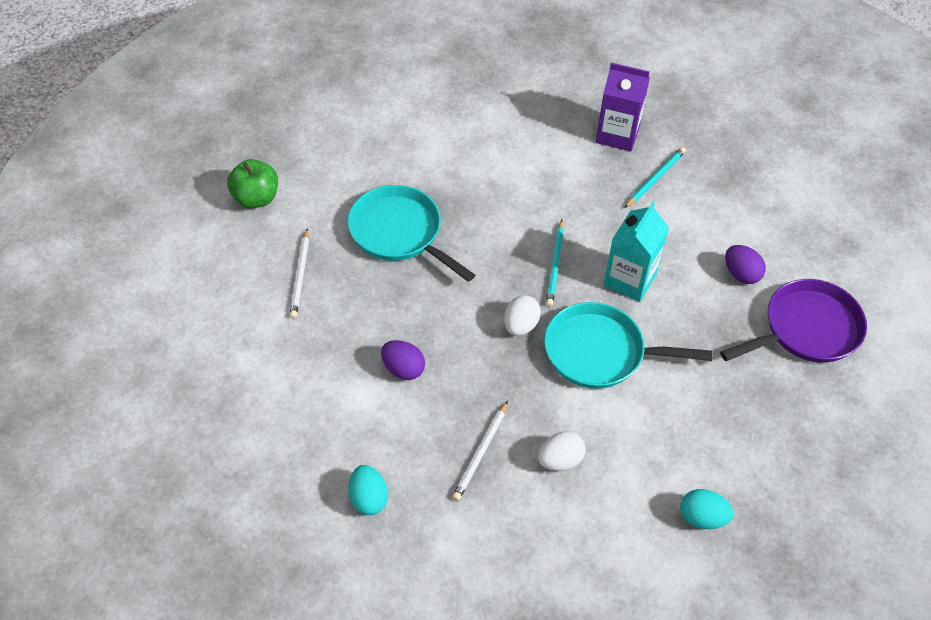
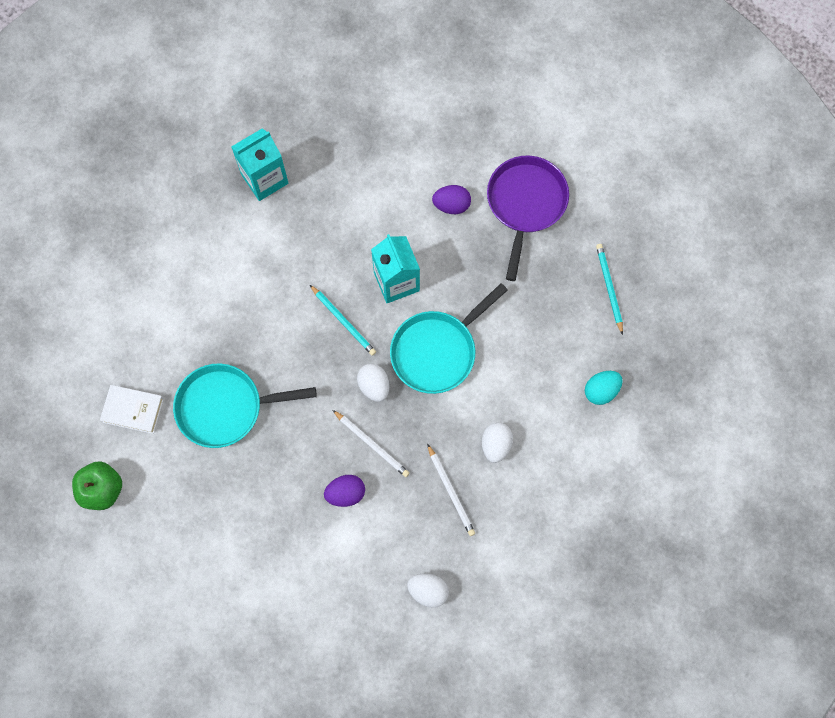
camera: 50 degrees left, 20 degrees up
(300, 275) = (205, 507): white pencil -> white pencil (372, 444)
(340, 176) = (133, 410): none -> white book
(368, 499) = (428, 591): turquoise egg -> white egg
(617, 134) = (265, 179): purple carton -> turquoise carton
(655, 178) = (326, 188): turquoise pencil -> turquoise pencil (609, 288)

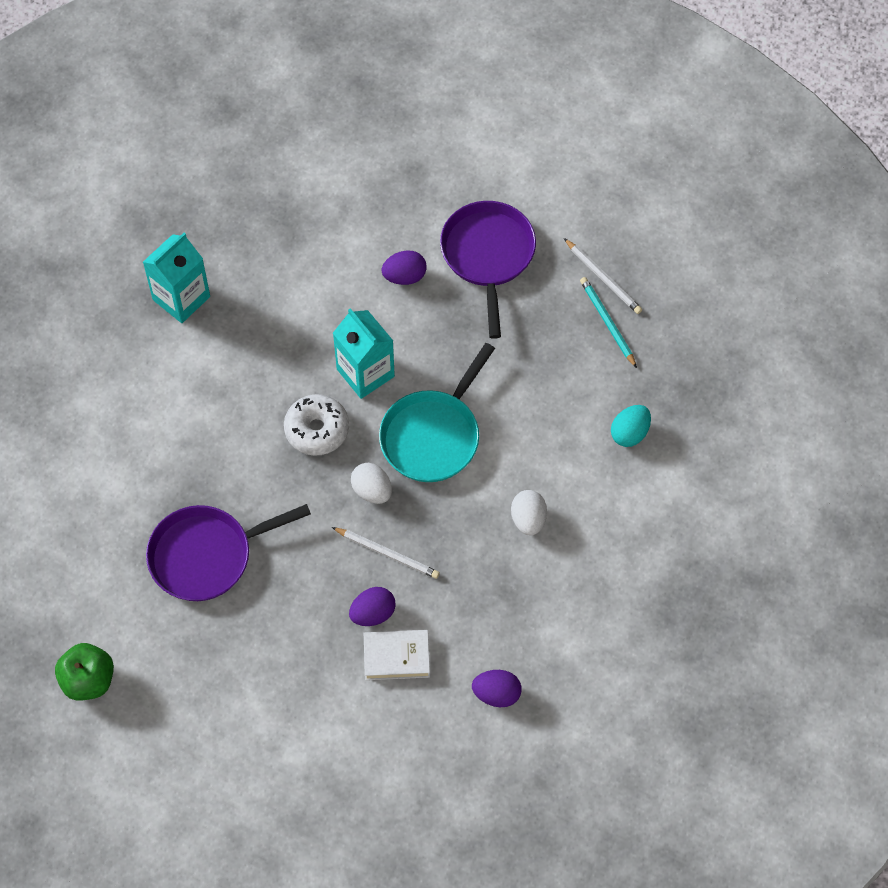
camera: 15 degrees left, 10 degrees down
(133, 410) = (99, 585): white book -> white book (396, 657)
(225, 407) = (207, 555): turquoise pan -> purple pan
(343, 321) = (317, 430): turquoise pencil -> white donut
(428, 591) = (496, 694): white egg -> purple egg
(451, 491) = (492, 581): white pencil -> white pencil (603, 278)

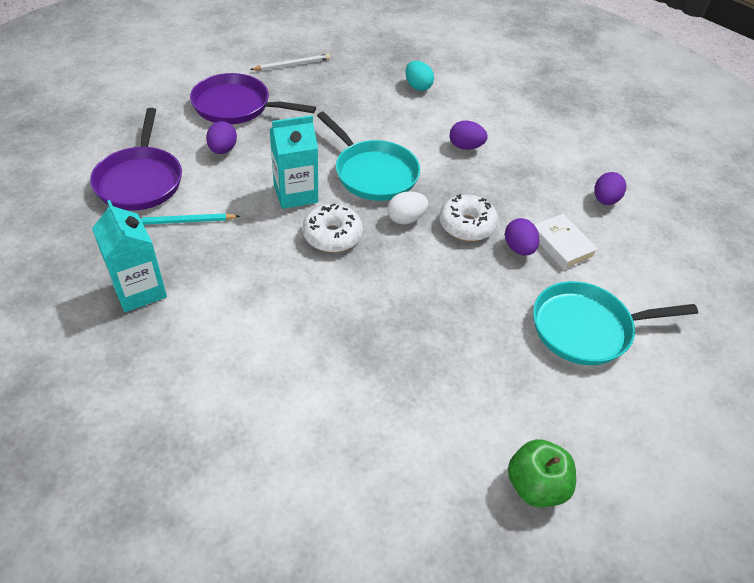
camera: 75 degrees left, 15 degrees down
(207, 555) = (425, 344): purple pan -> purple pan (140, 180)
(282, 699) = (586, 328): none -> turquoise pan
(387, 553) = (467, 225): white pencil -> white donut
(396, 657) = (562, 245): white book -> white book turned 45 degrees counterclockwise
(528, 519) = (465, 147): white egg -> purple egg
(607, 322) = (327, 72): turquoise pencil -> turquoise pencil (183, 221)

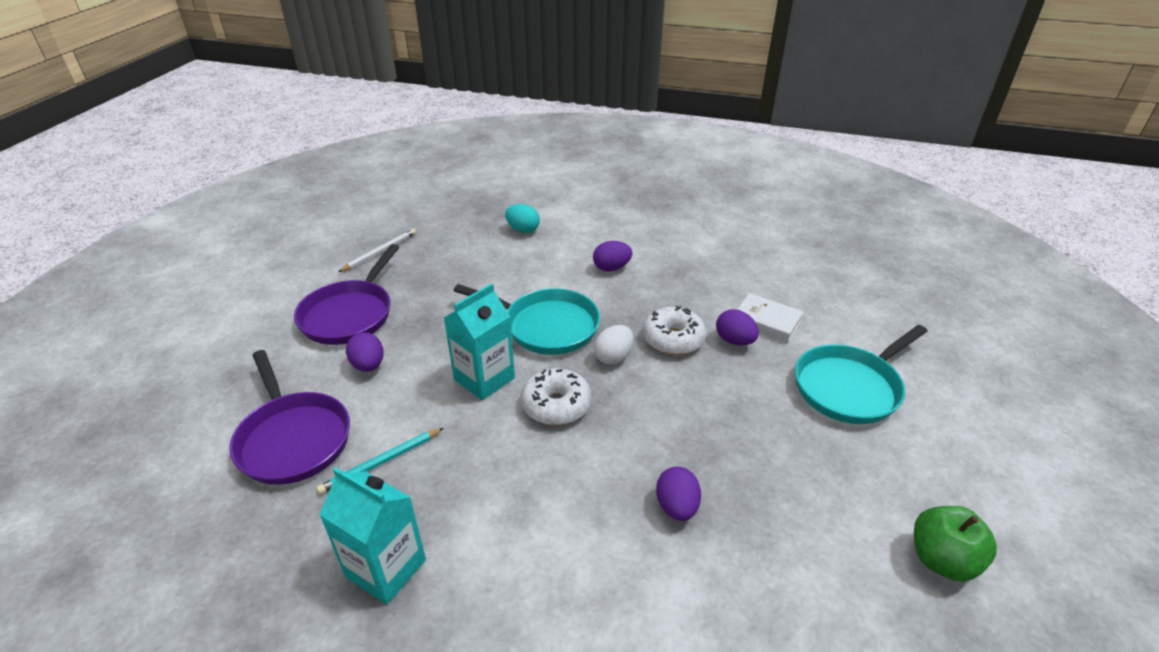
camera: 25 degrees left, 10 degrees down
(236, 106) = (349, 314): purple pan -> purple pan turned 60 degrees counterclockwise
(605, 200) = (765, 269): purple egg -> purple egg (676, 507)

